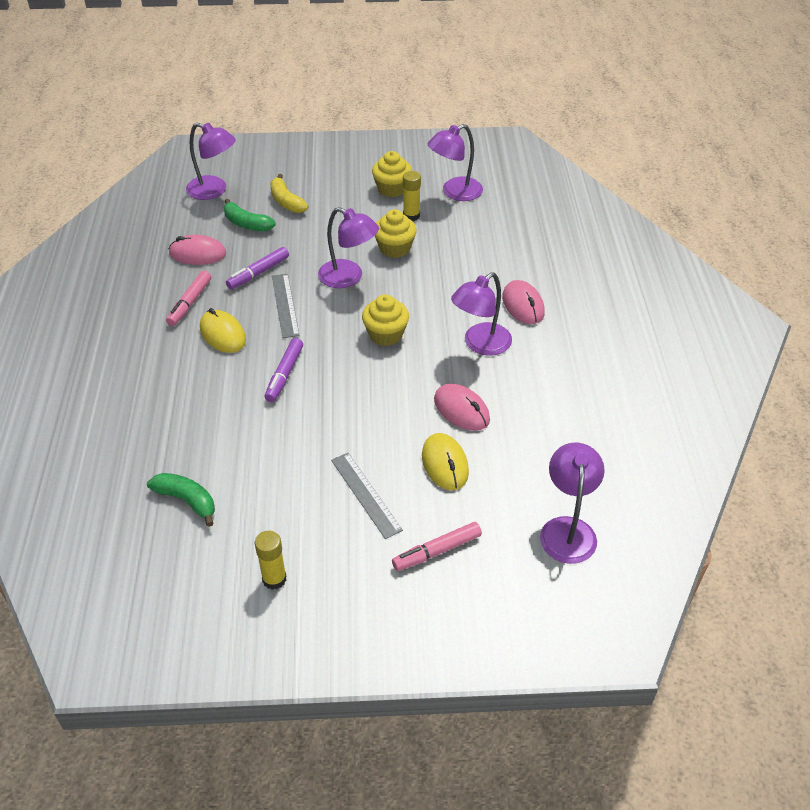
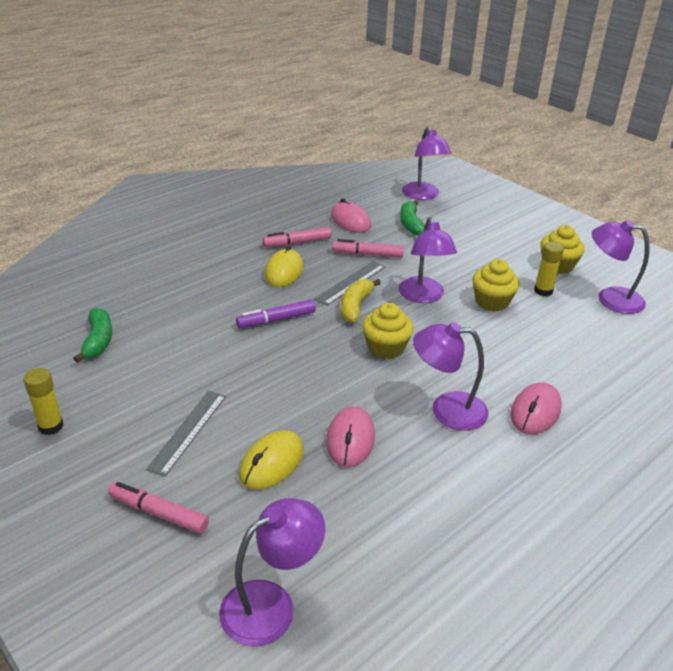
camera: 50 degrees right, 10 degrees down
(258, 273) = (367, 254): purple marker -> pink marker
(286, 201) = (461, 228): yellow banana -> yellow banana (355, 306)

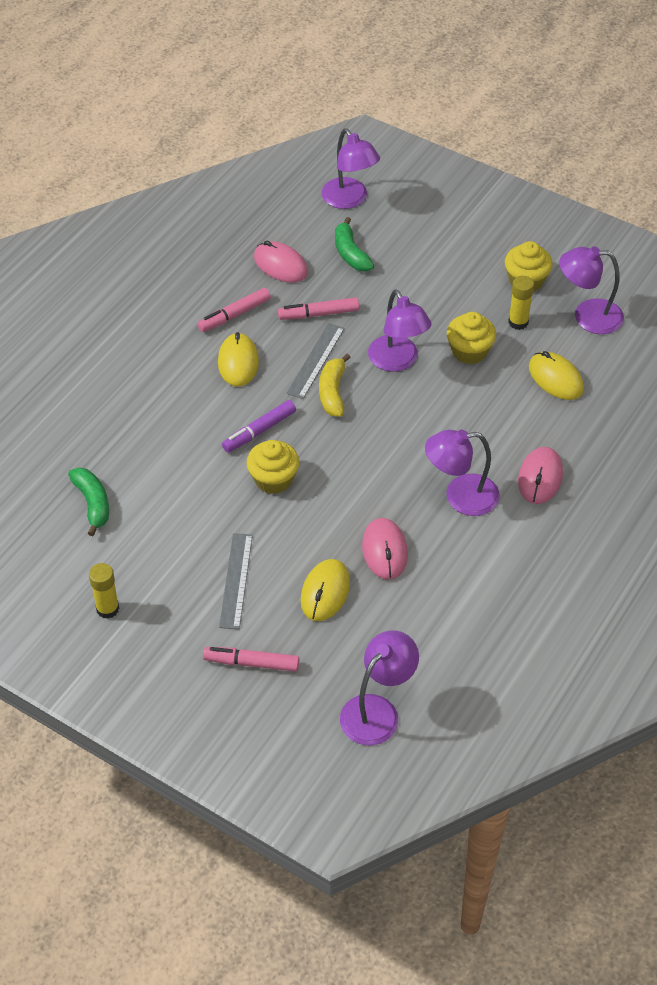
camera: 15 degrees left, 15 degrees up
(386, 348) = (381, 439): yellow cupcake -> yellow cupcake (273, 479)
(570, 336) = (555, 378): none -> yellow mouse

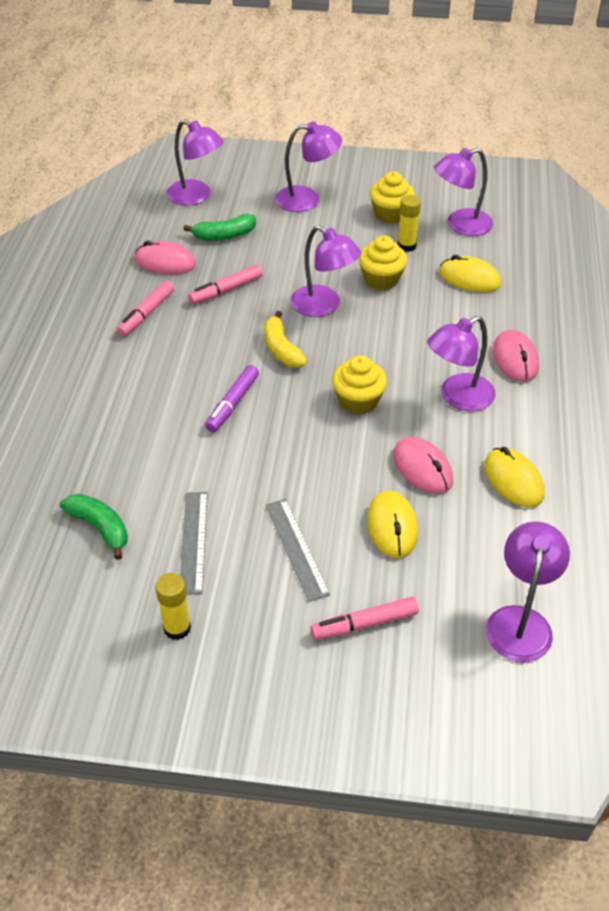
camera: 25 degrees left, 5 degrees down
(238, 362) = (174, 352): yellow mouse -> yellow mouse (513, 480)
(273, 479) = (274, 441): yellow cupcake -> yellow cupcake (358, 401)
(316, 360) = (248, 328): grey ruler -> grey ruler (194, 541)
(350, 253) = (224, 235): green banana -> green banana turned 60 degrees counterclockwise
(454, 237) = (307, 199): none -> purple lamp

